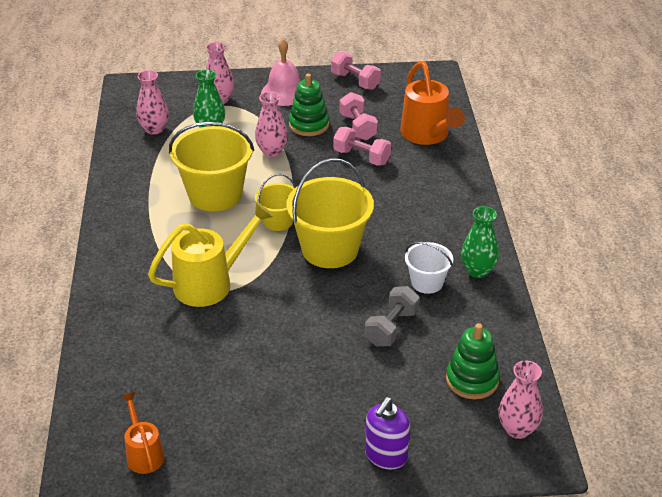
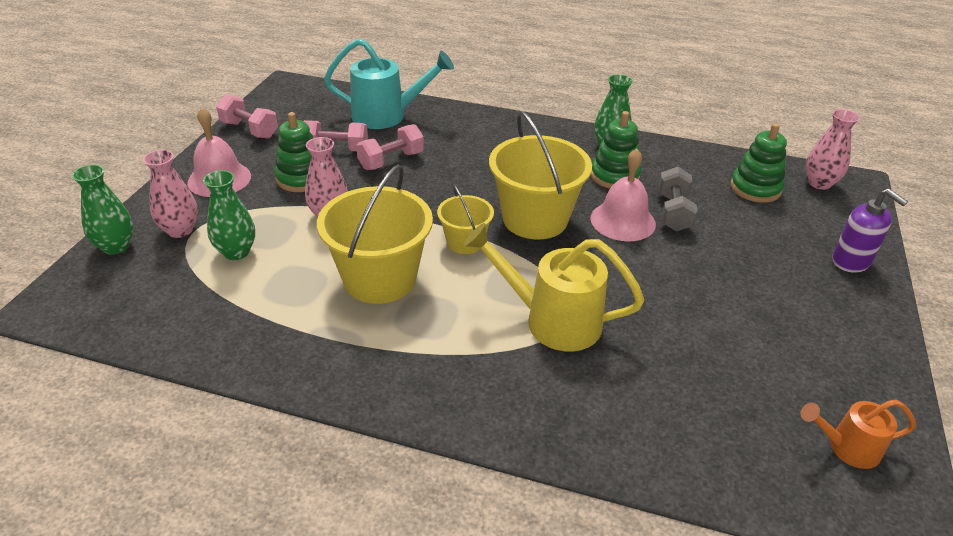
camera: 70 degrees left, 0 degrees up
(154, 129) = (187, 302): pink vase -> none
(191, 84) = (116, 246): none -> green vase
(211, 283) = (552, 320): yellow watering can -> yellow watering can turned 60 degrees counterclockwise
(355, 81) = (249, 130): pink dumbbell -> pink dumbbell turned 60 degrees clockwise
(358, 298) = (623, 221): none -> pink bell
(391, 328) = (673, 212): grey dumbbell -> grey dumbbell turned 45 degrees clockwise
(427, 135) = (387, 116): orange watering can -> turquoise watering can
(427, 282) = (614, 176): white bucket -> green stacking toy

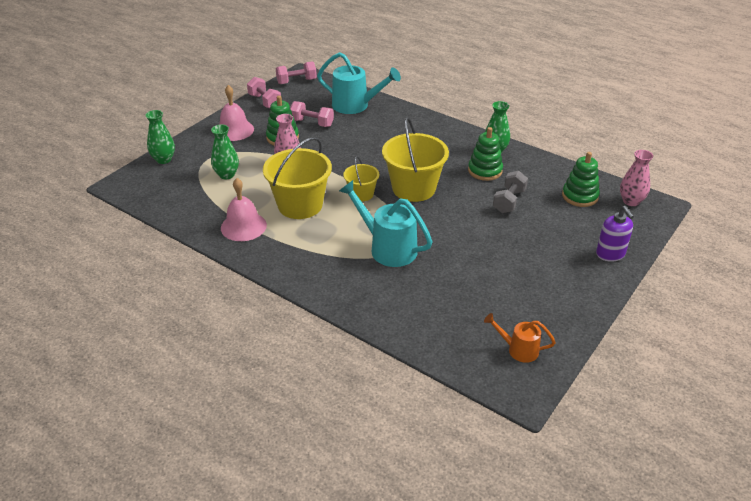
camera: 20 degrees right, 0 degrees up
(180, 230) = (201, 156): pink vase -> none
(391, 161) = (343, 136): pink dumbbell -> pink dumbbell (296, 81)
(552, 320) = (387, 248): yellow watering can -> turquoise watering can
(623, 221) = (470, 200): pink bell -> pink bell (243, 226)

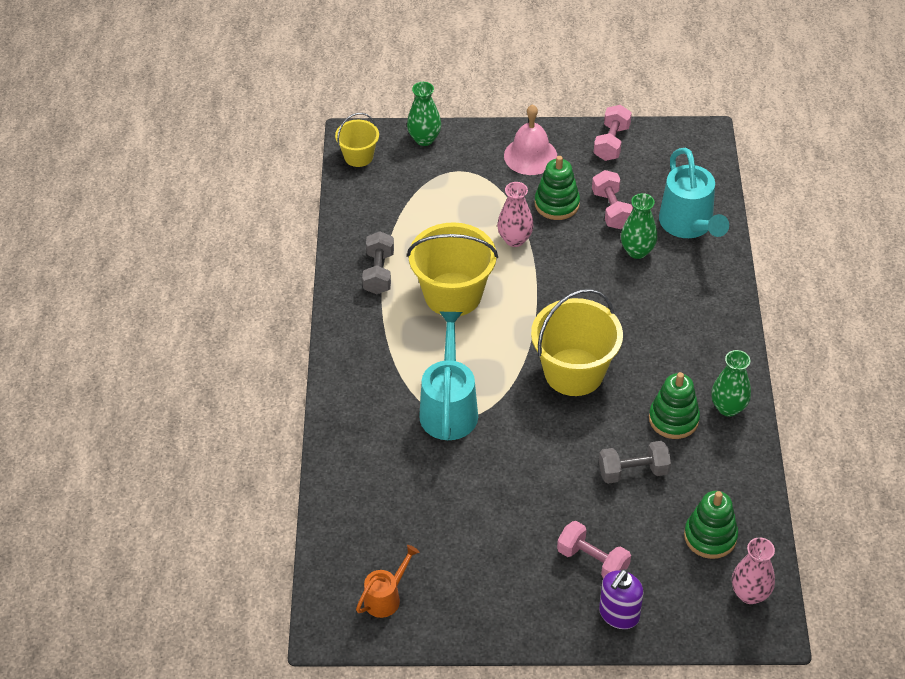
camera: 55 degrees right, 10 degrees up
(227, 175) = (447, 204): green vase -> green vase (637, 251)
(243, 226) = (379, 273): pink bell -> grey dumbbell
(296, 81) = (684, 141): pink dumbbell -> pink dumbbell (592, 561)
(361, 194) = (520, 333): yellow bucket -> yellow bucket (358, 156)
(518, 349) = (386, 597): orange watering can -> orange watering can turned 60 degrees clockwise

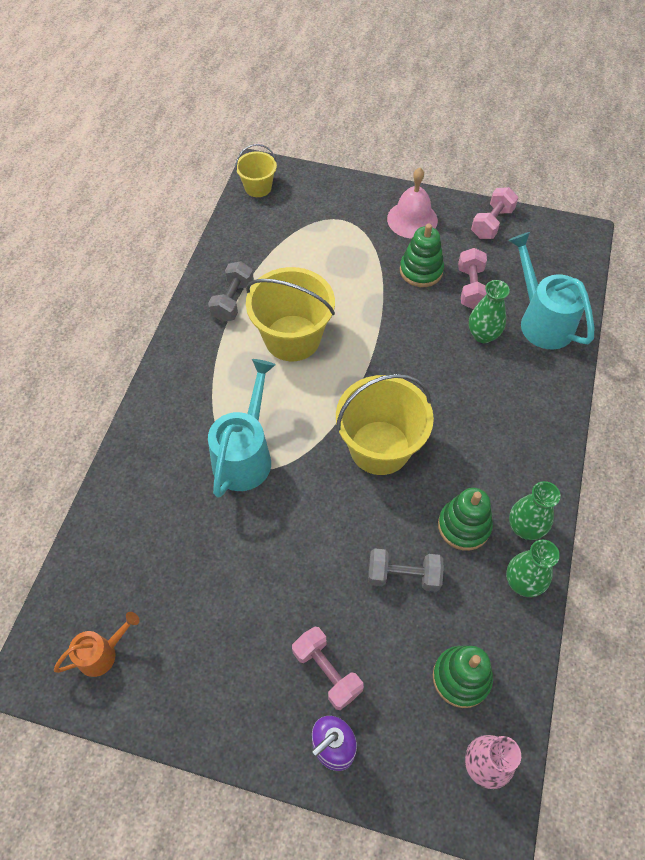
camera: 15 degrees right, 10 degrees up
(424, 139) = (322, 184): green vase -> green vase (522, 582)
(515, 239) = (369, 297): pink vase -> none
(689, 225) = (541, 320): turquoise watering can -> turquoise watering can turned 150 degrees clockwise

